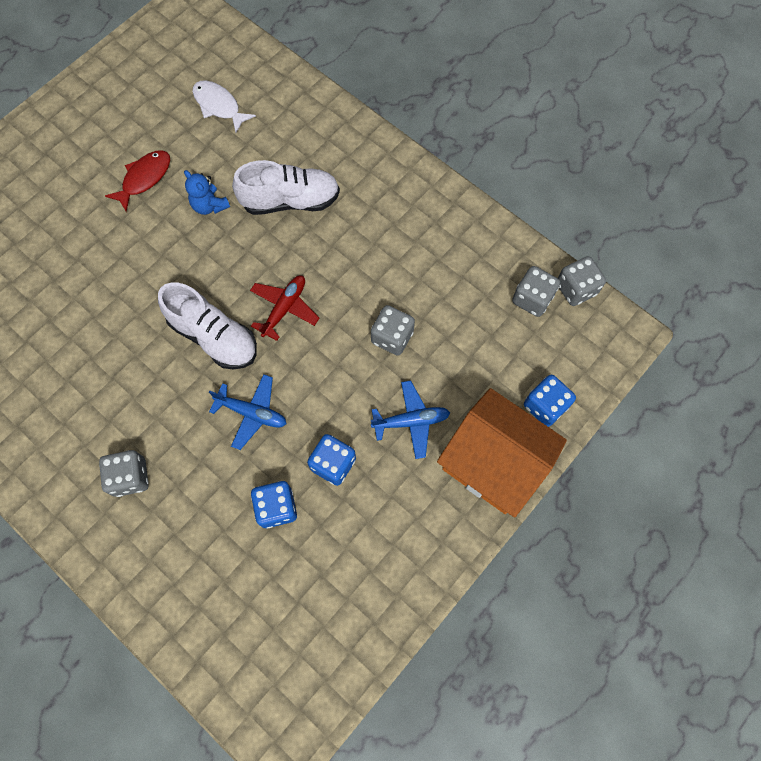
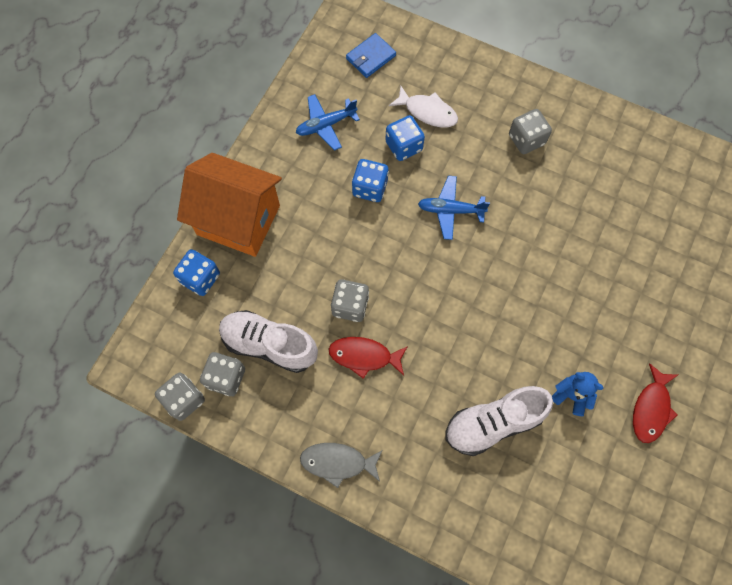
camera: 165 degrees right, 0 degrees up
(214, 337) = (509, 265): white shoe -> white shoe (269, 345)
(219, 106) = (617, 524): white fish -> white fish (427, 112)
(276, 653) = (370, 57): none -> blue wallet
(284, 308) = (457, 307): red plane -> none
(391, 286) = (364, 356): none -> red fish
(411, 421) = (314, 236): blue plane -> blue plane (326, 125)
(441, 203) = (337, 462): none -> grey fish

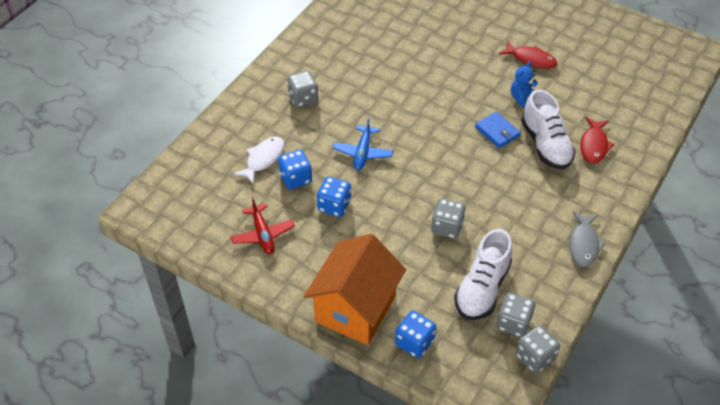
camera: 85 degrees left, 20 degrees down
(326, 125) = (263, 234): blue plane -> red plane
(364, 356) = (492, 221): red fish -> red fish (594, 145)
(370, 57) = (195, 195): blue wallet -> blue wallet (497, 131)

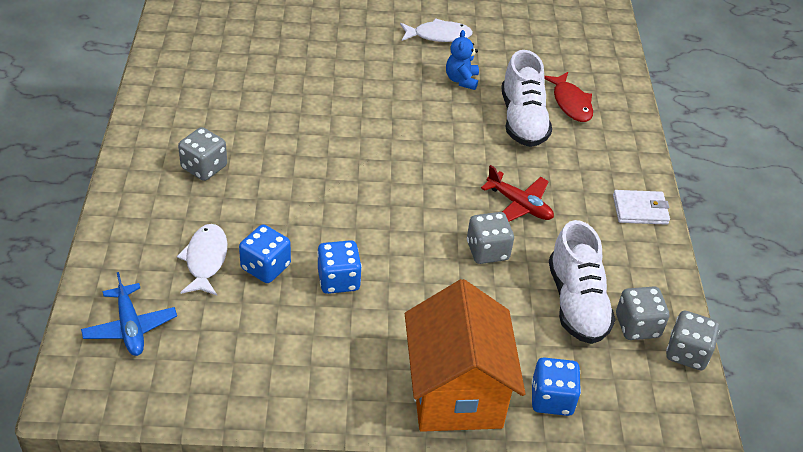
camera: 35 degrees left, 5 degrees down
(263, 234) = (273, 353): red plane -> red plane (519, 205)
(363, 152) = (326, 204): blue plane -> blue plane (130, 327)
(497, 131) = (461, 124): blue wallet -> none
(531, 59) = (438, 35): red fish -> white fish
(545, 145) = (522, 120): white shoe -> white shoe turned 45 degrees clockwise
(583, 244) = (640, 210): grey fish -> white wallet

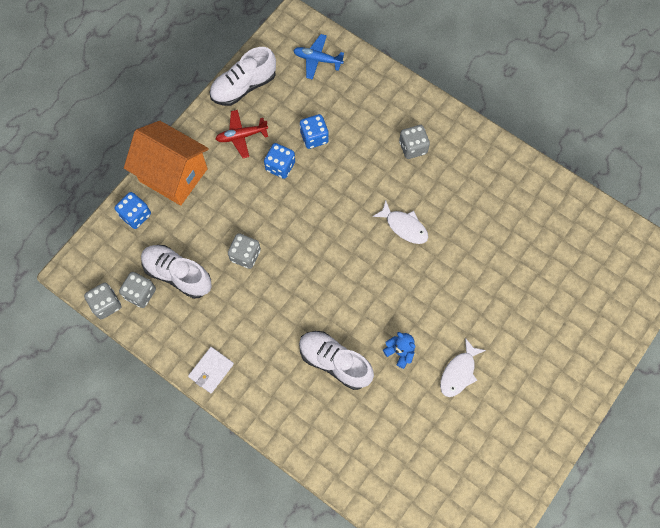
camera: 130 degrees right, 25 degrees up
(205, 259) = (339, 112): white fish -> white fish (404, 226)
(244, 392) = (243, 86): none -> white shoe
(519, 205) = (265, 300): red plane -> red plane (241, 136)
(570, 103) = (329, 410): red fish -> none

